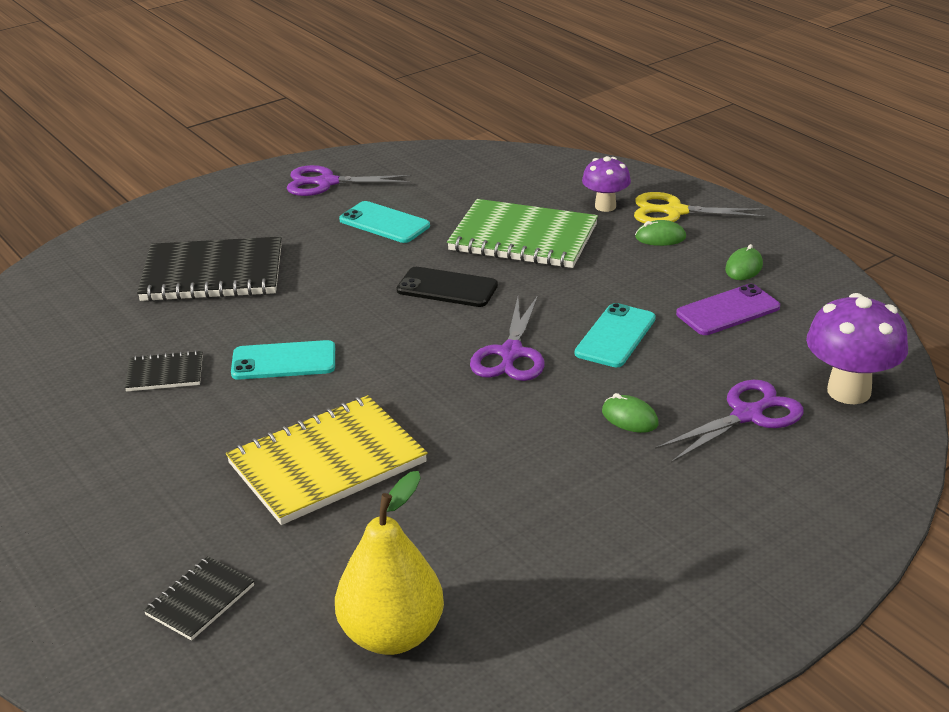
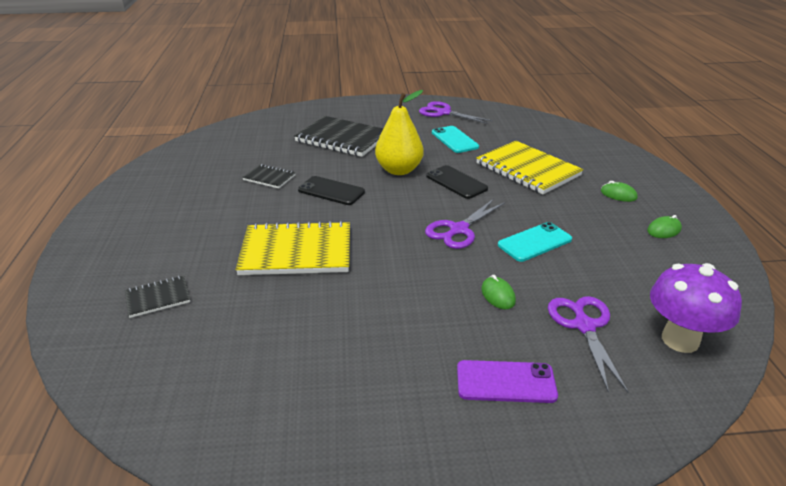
camera: 30 degrees right, 0 degrees up
(284, 361) = (331, 191): turquoise phone -> black phone
(392, 635) = (226, 366): yellow pear -> yellow pear (399, 170)
(523, 238) = (527, 169): green notebook -> yellow notebook
(605, 206) = (596, 167): purple mushroom -> none
(674, 212) = (641, 183): yellow scissors -> none
(728, 311) = (628, 253): purple phone -> purple phone (505, 382)
(747, 415) = (584, 326): purple scissors -> purple scissors turned 90 degrees counterclockwise

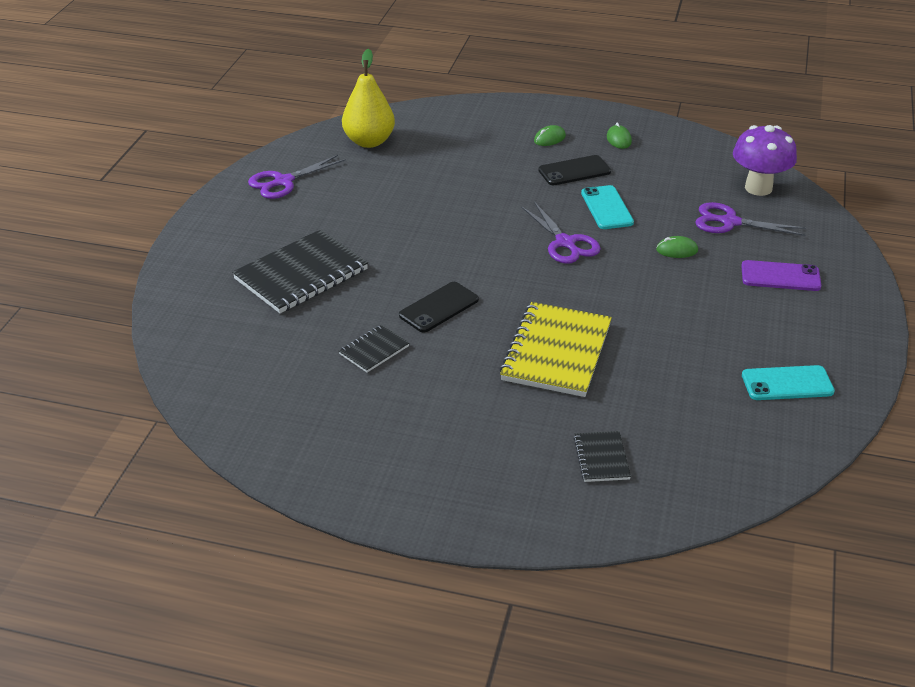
camera: 70 degrees left, 5 degrees up
(399, 170) = (418, 250): yellow pear -> yellow pear (369, 141)
(454, 140) = (367, 194): turquoise phone -> turquoise phone (787, 383)
(456, 182) = (470, 220): black phone -> black phone (574, 171)
(505, 382) = (780, 276): purple phone -> purple phone turned 75 degrees clockwise
(527, 169) = (470, 170): yellow notebook -> none

